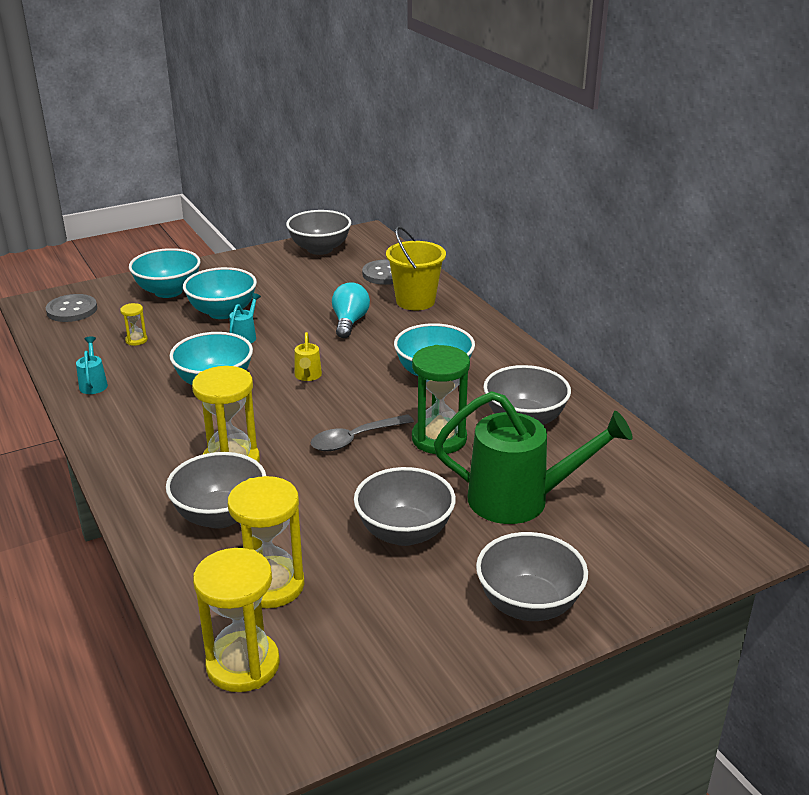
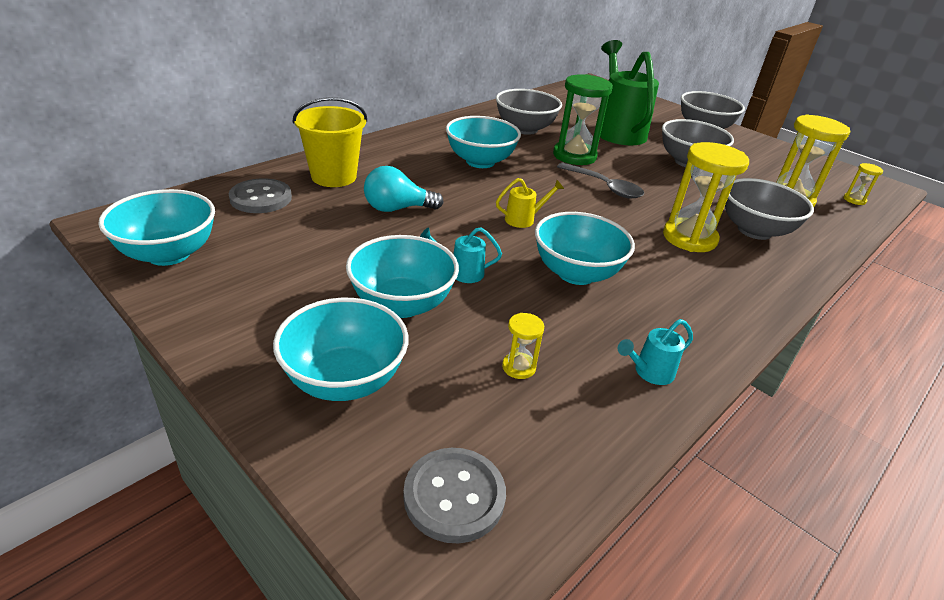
camera: 110 degrees left, 5 degrees up
(243, 665) = (854, 200): yellow hourglass -> yellow hourglass, size x0.46
(320, 249) = (168, 254): grey bowl -> turquoise bowl

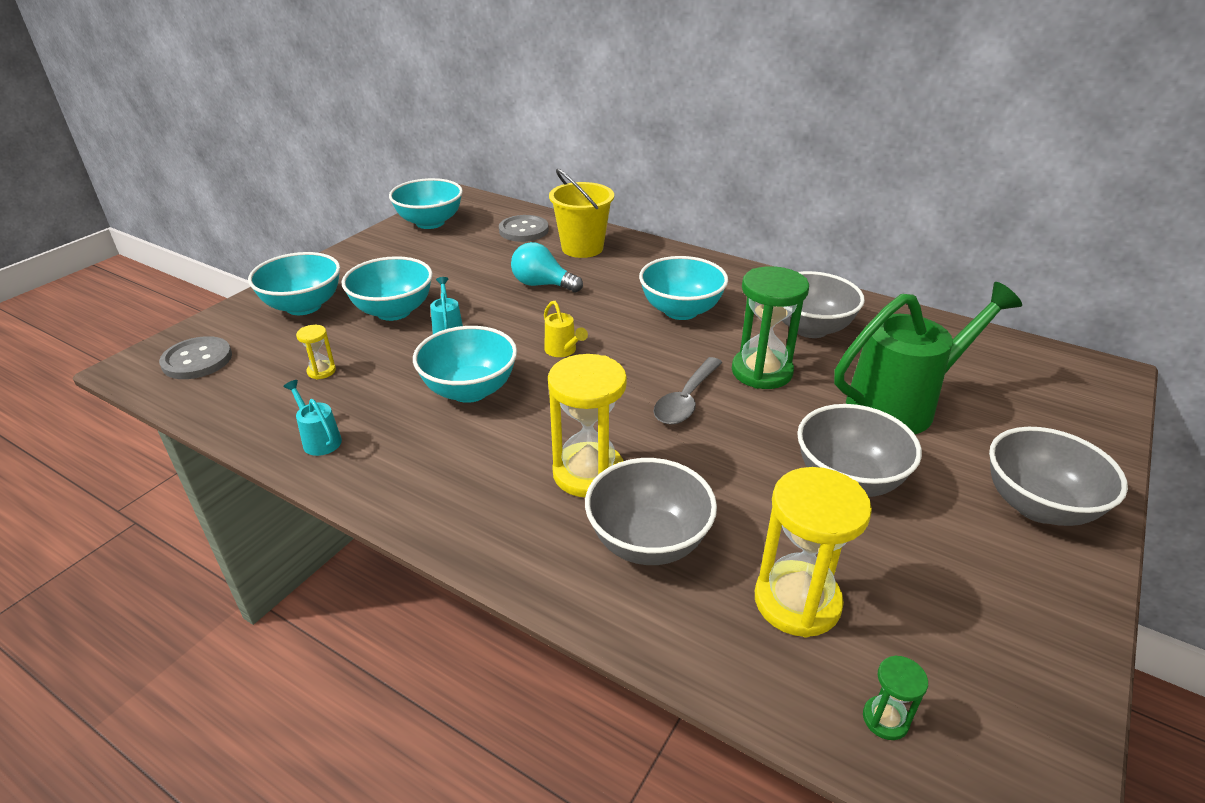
camera: 80 degrees right, 0 degrees up
(397, 209) = (542, 285): turquoise light bulb -> turquoise light bulb turned 45 degrees counterclockwise
(854, 200) = (885, 719): yellow hourglass -> green hourglass

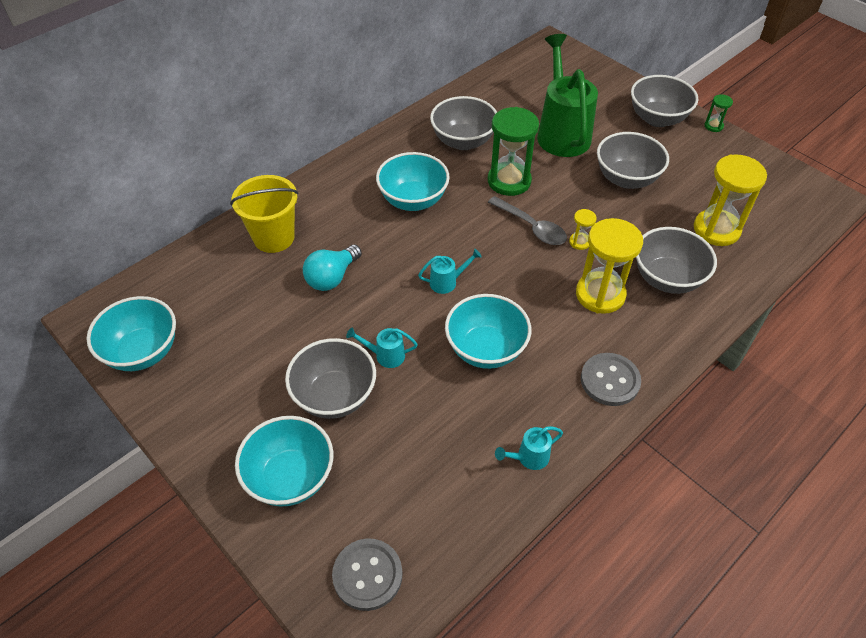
camera: 75 degrees left, 15 degrees up
(321, 371) = (424, 458): yellow hourglass -> yellow hourglass (579, 242)
(393, 311) = (334, 396): turquoise bowl -> grey bowl
(523, 230) = (211, 274): grey button -> grey button (610, 380)
(563, 351) = (447, 282): yellow watering can -> turquoise watering can
(885, 719) = (786, 223): green hourglass -> green hourglass (713, 126)

